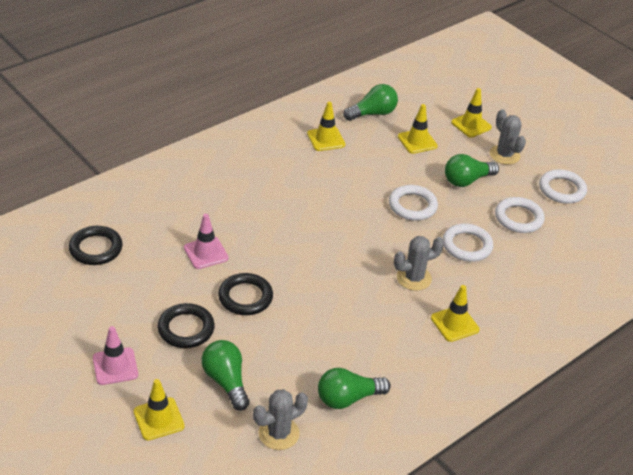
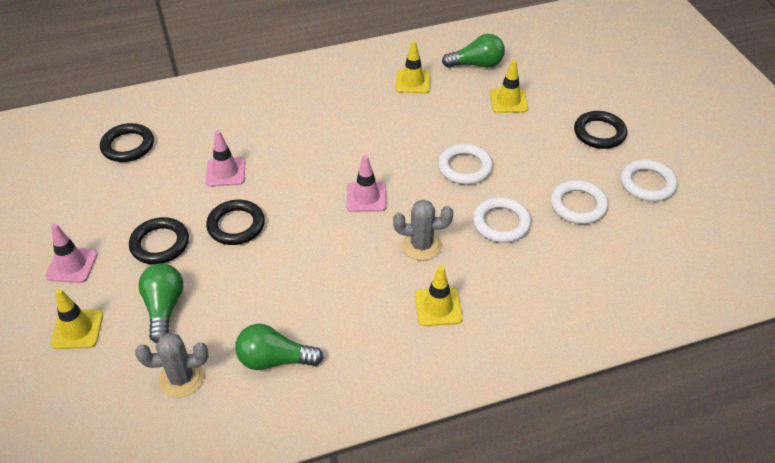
camera: 25 degrees right, 5 degrees up
(344, 248) = (366, 197): none -> pink traffic cone
(467, 180) = (541, 152): green light bulb -> none
(471, 125) = (578, 94): yellow traffic cone -> none
(504, 155) = (599, 133): grey cactus -> black ring

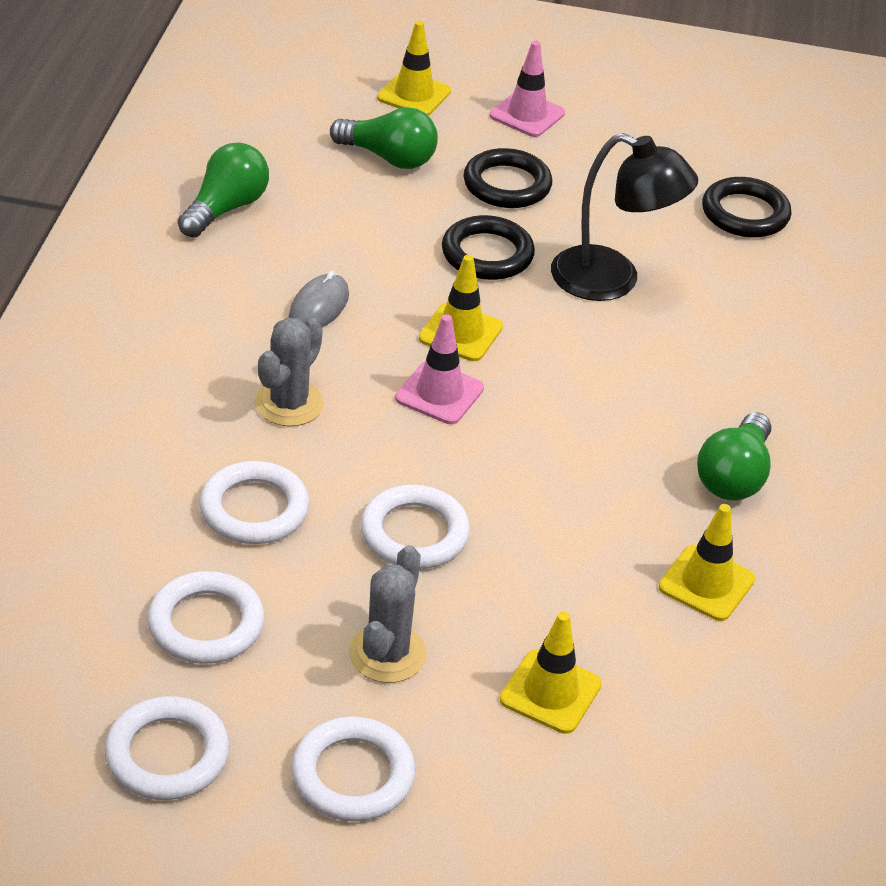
camera: 115 degrees right, 5 degrees down
(181, 378) = (269, 140): grey cactus -> grey cactus (387, 654)
(225, 172) = (612, 281): pink traffic cone -> black lamp
(336, 271) = (319, 307): none -> grey mouse
(438, 307) = (166, 368): yellow traffic cone -> yellow traffic cone (460, 333)
(476, 64) = (705, 709): green light bulb -> green light bulb (734, 476)
(599, 133) = (353, 775): black ring -> white ring

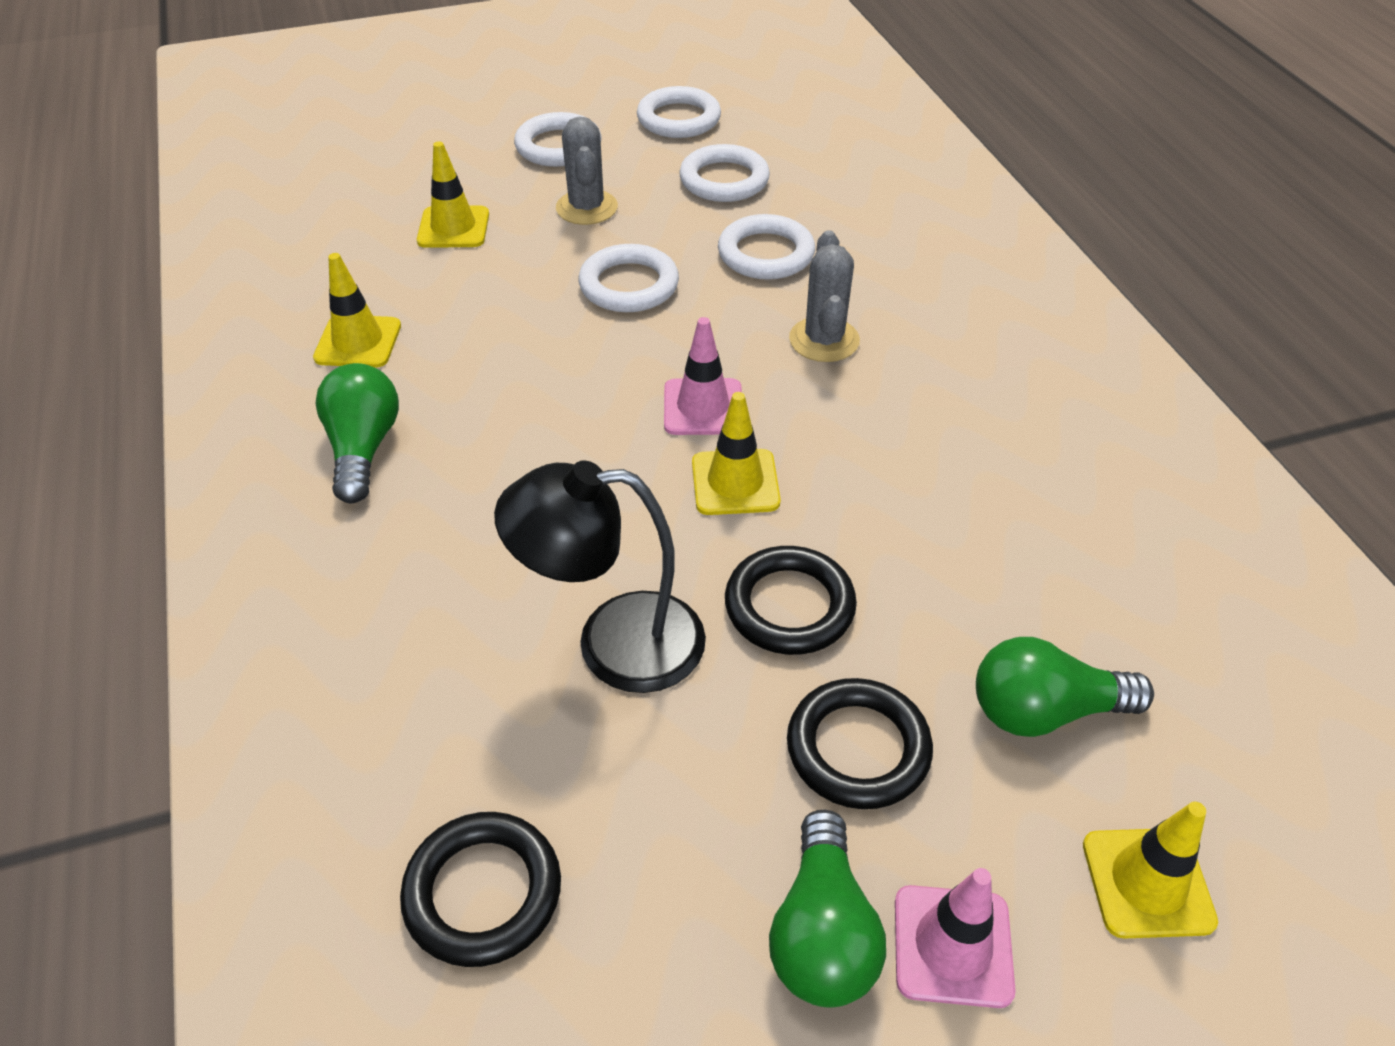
camera: 155 degrees right, 5 degrees up
(226, 208) = (1119, 519): green light bulb -> green light bulb (822, 932)
(319, 307) = (898, 445): grey mouse -> none

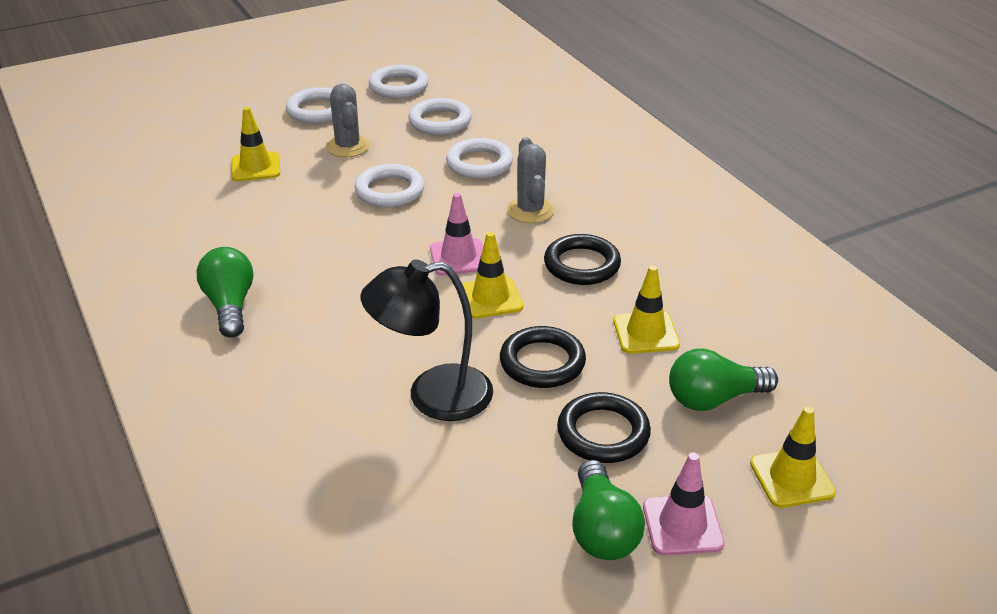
camera: 10 degrees left, 10 degrees down
(358, 342) = (207, 243): yellow traffic cone -> yellow traffic cone (646, 333)
(483, 893) = (383, 539): black ring -> black ring (582, 265)

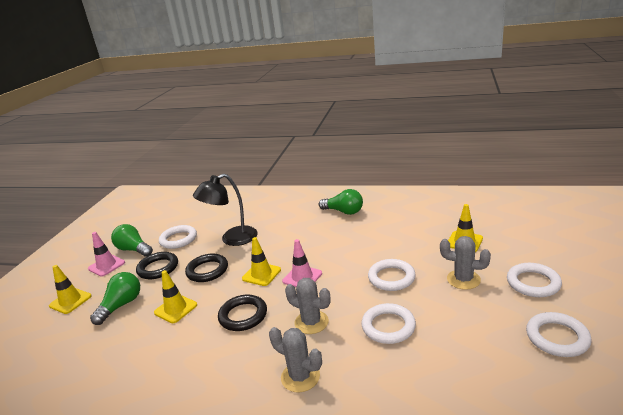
camera: 135 degrees right, 10 degrees down
(432, 396) = (232, 239): black lamp -> black lamp turned 150 degrees counterclockwise
(440, 121) = (470, 334): white ring -> white ring (178, 239)
(606, 183) = (300, 377): none -> grey cactus

